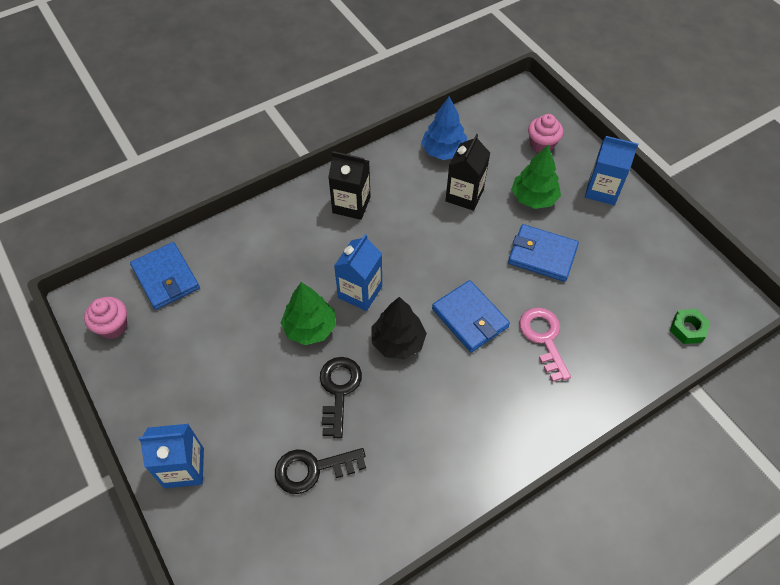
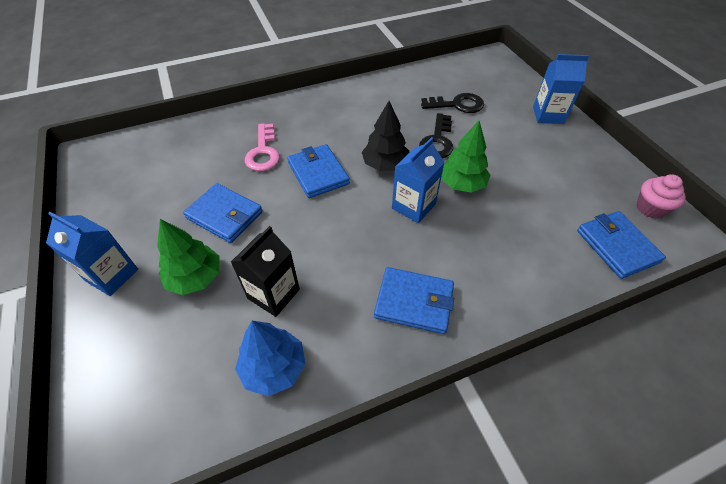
camera: 170 degrees left, 5 degrees down
(351, 205) = (414, 302): black carton -> blue wallet
(542, 144) = (135, 356): pink cupcake -> none
(687, 329) = (145, 144): green nut -> none

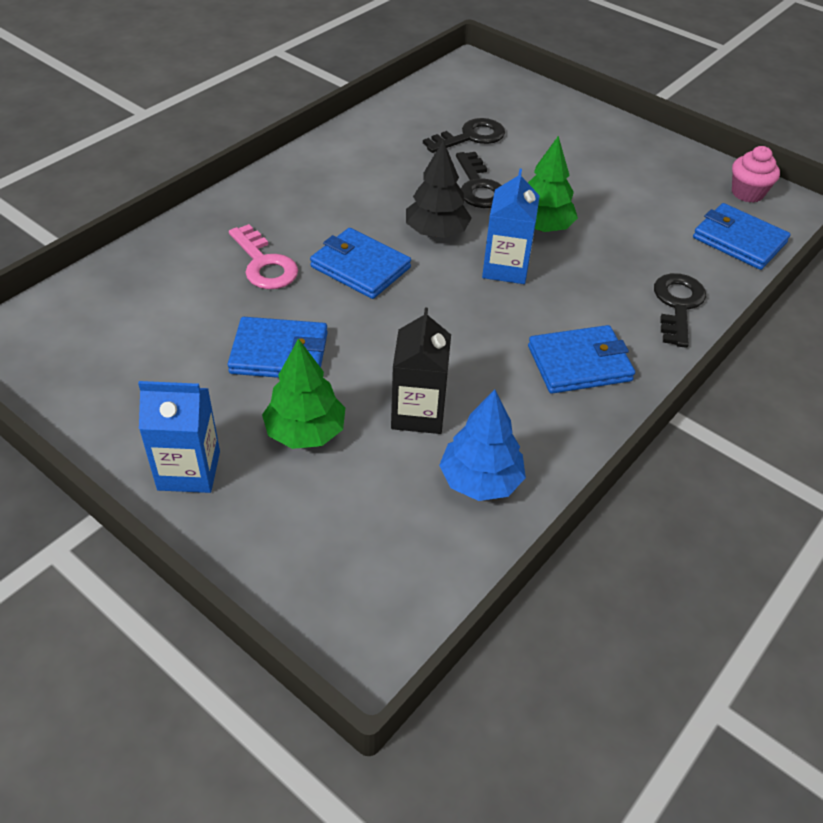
camera: 30 degrees left, 5 degrees down
(526, 283) = (677, 305): none -> black key
(548, 115) = (583, 121): blue carton -> none

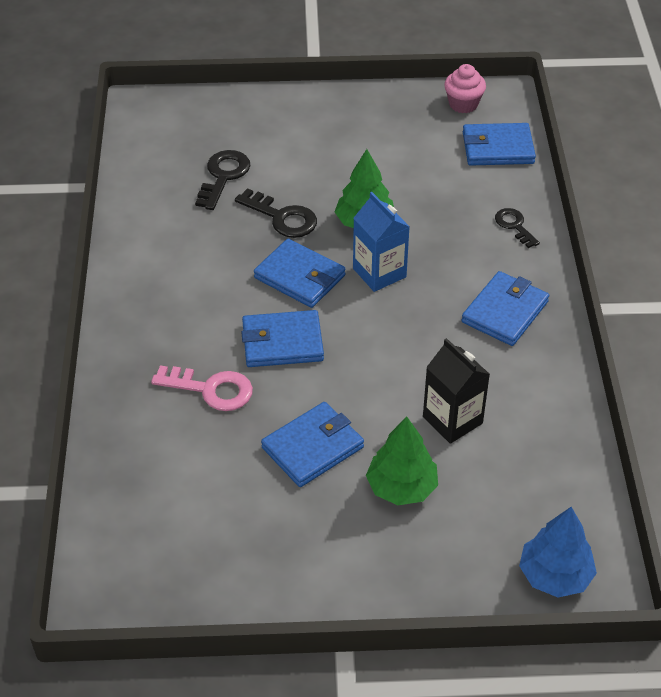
camera: 40 degrees left, 0 degrees up
(189, 470) = (364, 571): blue carton -> none
(436, 232) = (299, 277): black tree -> blue wallet
(480, 480) = (540, 435): blue tree -> blue tree (554, 575)
(677, 305) = (514, 226): black key -> black key, size x0.65

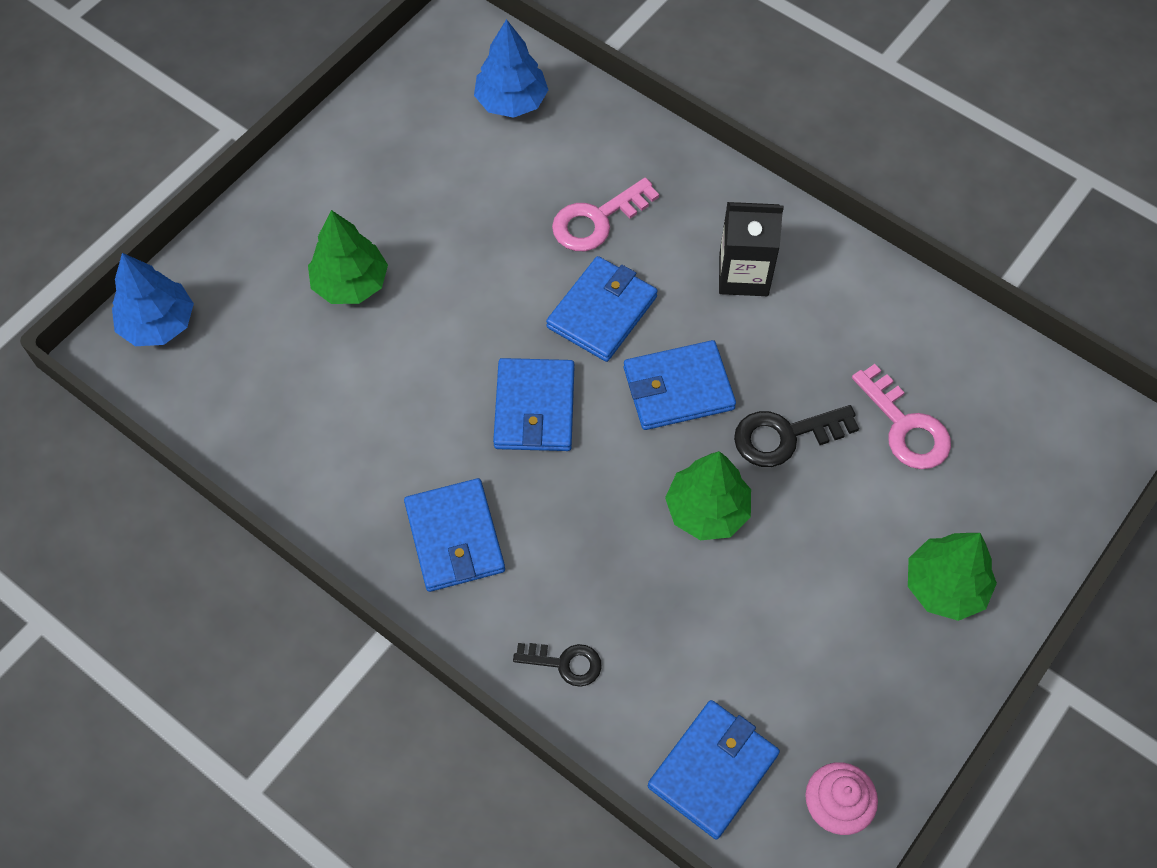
camera: 130 degrees right, 15 degrees up
(147, 509) = (511, 101): none -> blue tree
(223, 176) = (905, 427): black key -> pink key
(306, 121) = (944, 586): none -> green tree
(312, 447) = (457, 250): blue wallet -> blue wallet (534, 408)
(379, 273) = (617, 465): blue carton -> none
(452, 420) = (376, 378): black carton -> black carton (743, 274)

